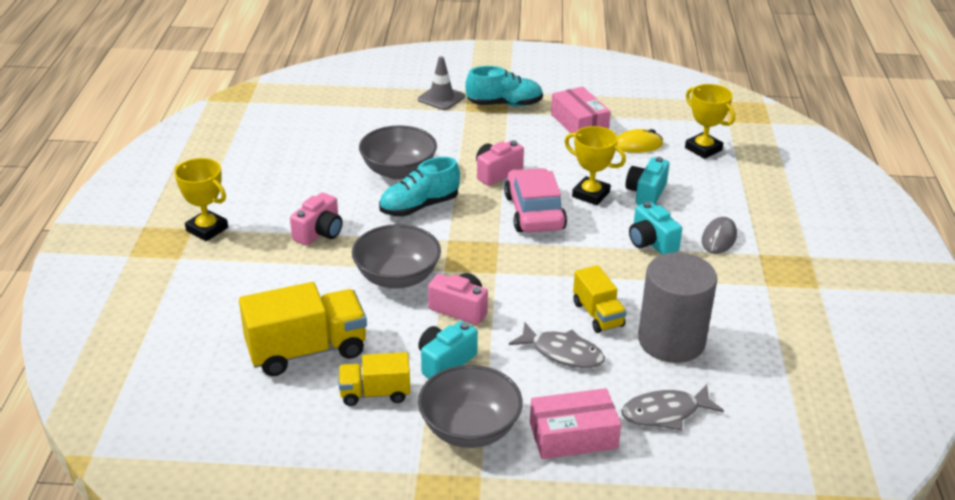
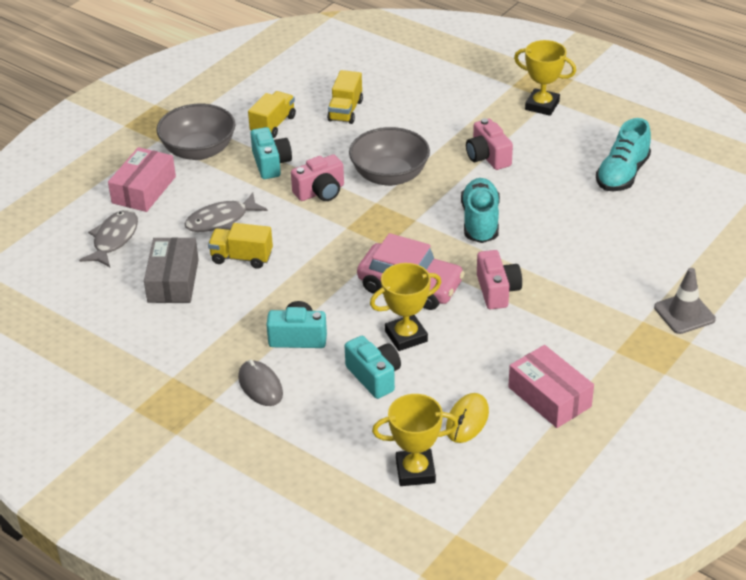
camera: 125 degrees right, 5 degrees up
(207, 229) = (542, 105): yellow trophy -> yellow trophy turned 45 degrees clockwise
(307, 350) = (345, 111): yellow truck -> yellow truck, size x0.58
(398, 171) = (552, 231): grey bowl -> none
(504, 104) = (635, 356): turquoise shoe -> turquoise shoe (622, 174)
(579, 123) = (549, 397): pink box -> pink box turned 45 degrees clockwise
(671, 341) = (173, 281): grey cylinder -> grey box

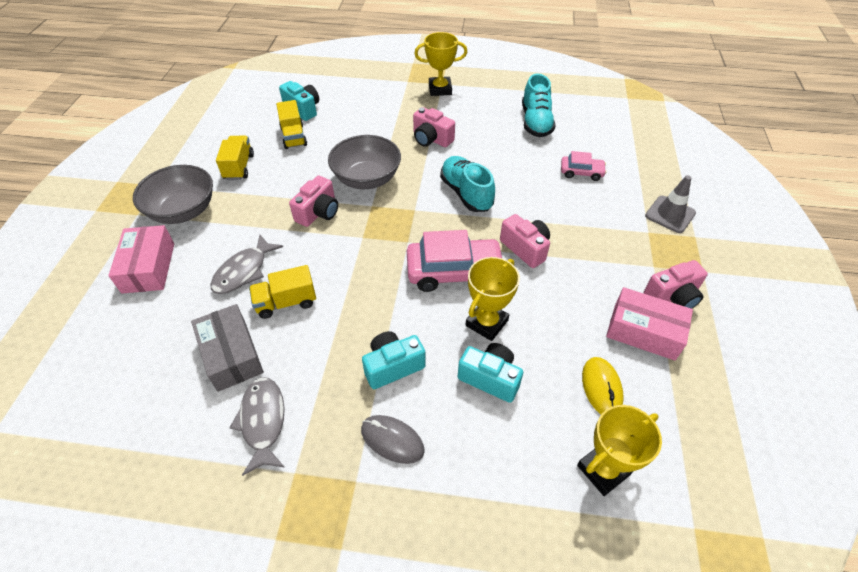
camera: 30 degrees left, 10 degrees up
(114, 239) = (143, 332): grey fish -> grey fish (263, 421)
(271, 164) = (258, 201): turquoise camera -> turquoise camera (303, 109)
(608, 381) = (672, 296): none -> pink camera
(625, 242) = (581, 172): none -> pink car

